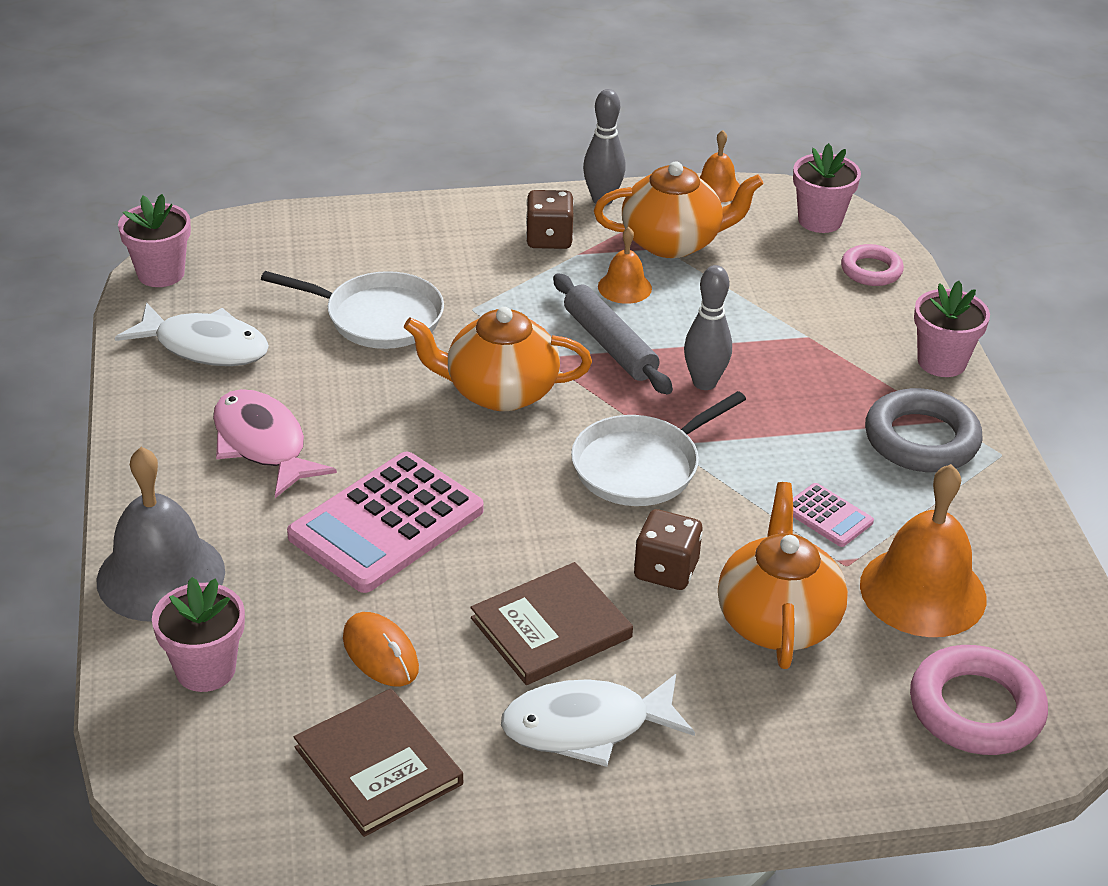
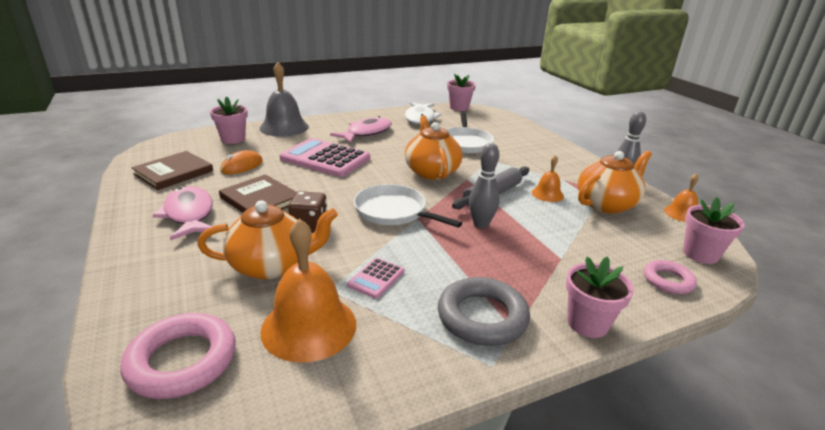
camera: 75 degrees right, 10 degrees down
(549, 239) = (567, 171): brown dice -> none
(586, 727) = (189, 214): white fish -> pink fish
(673, 242) = (607, 204): orange teapot -> orange teapot turned 105 degrees counterclockwise

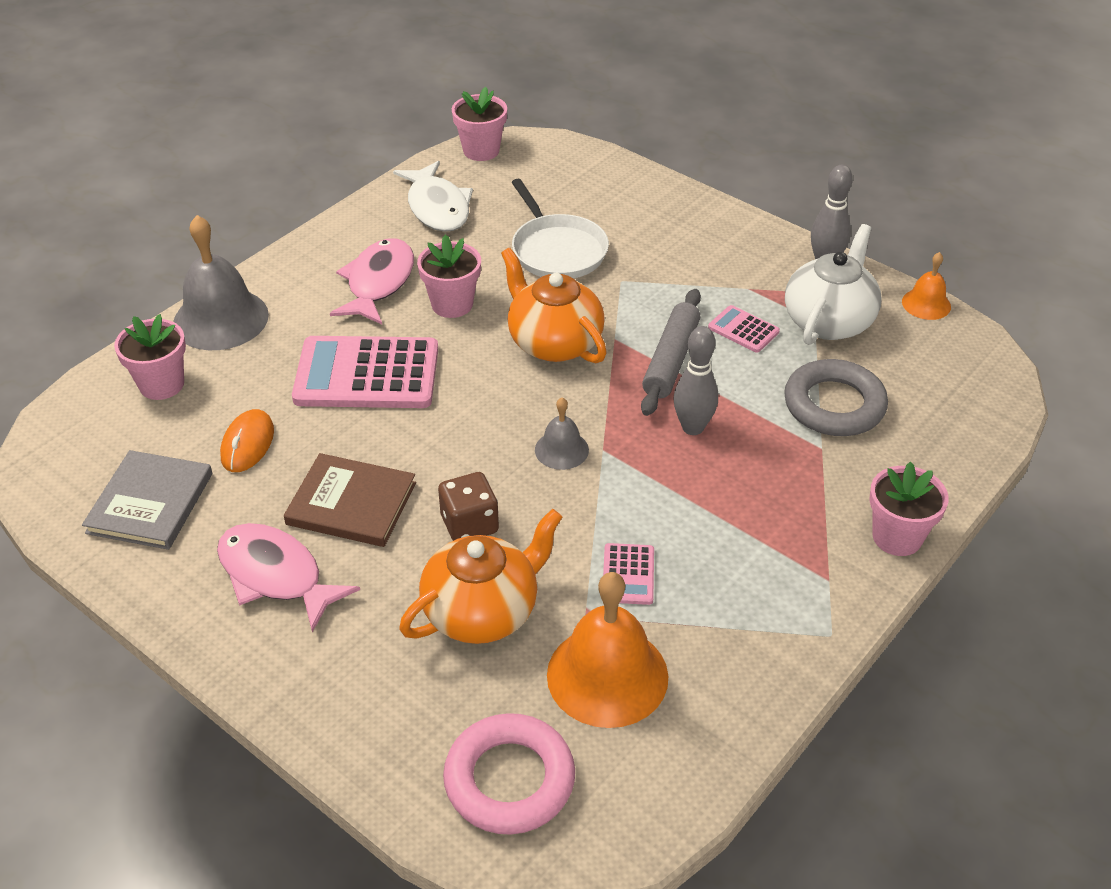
camera: 25 degrees left, 15 degrees up
(174, 172) = (150, 503): brown book -> grey book
(393, 211) = (561, 450): white pan -> grey bell
(482, 317) = (785, 577): grey ring -> grey ring (834, 405)
(547, 194) = (743, 330): orange bell -> pink calculator
(607, 204) = (829, 321): orange teapot -> white teapot
(668, 280) = (953, 435): pink ring -> none
(700, 254) = (972, 374): pink flower pot -> pink flower pot (452, 304)

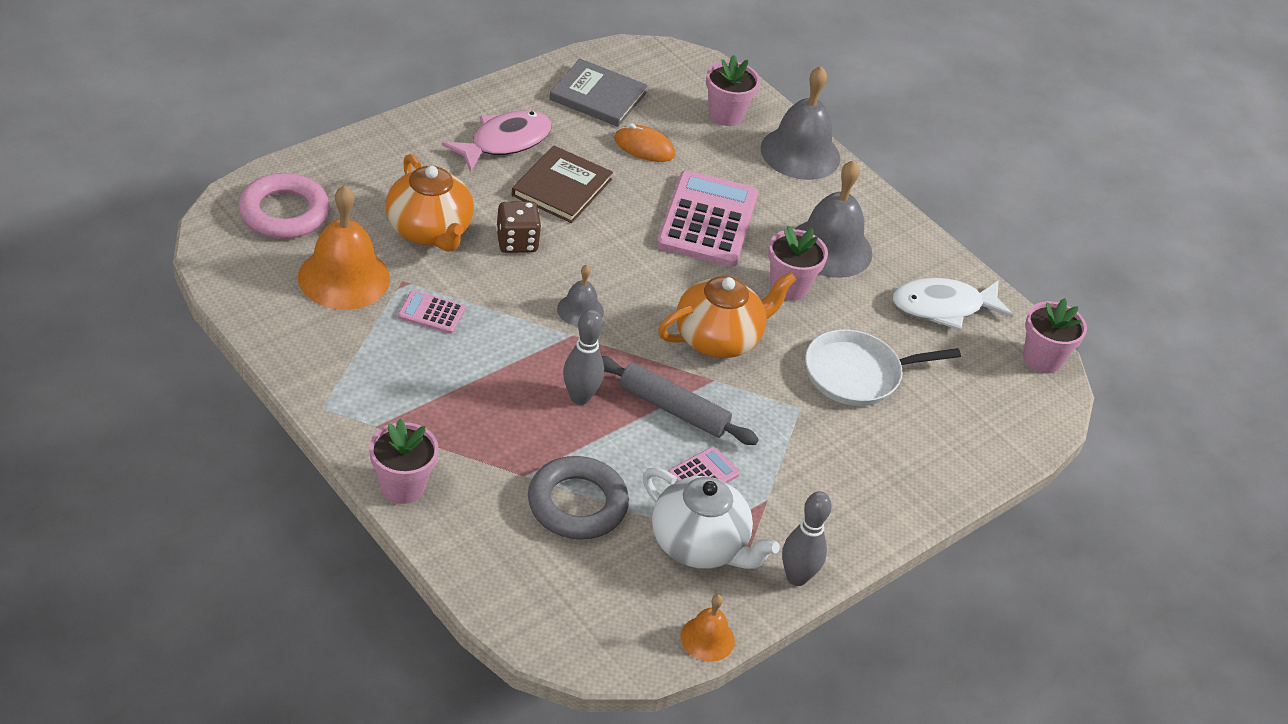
camera: 95 degrees right, 0 degrees up
(378, 283) = (830, 248): pink fish -> grey bell

